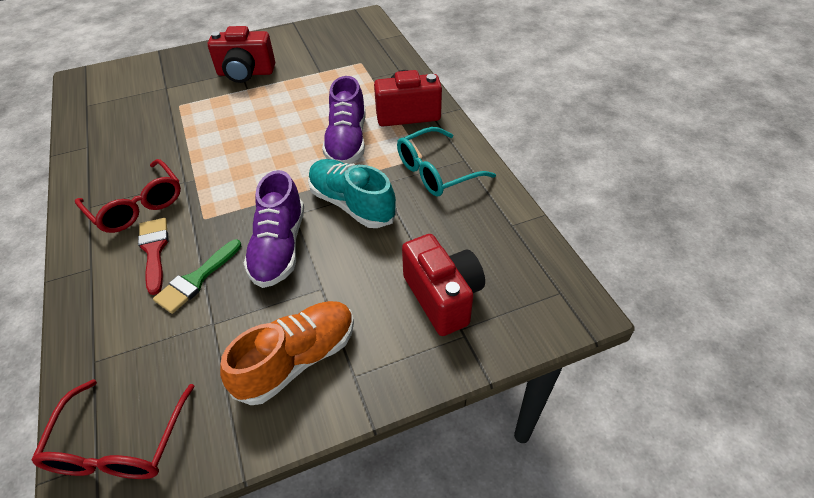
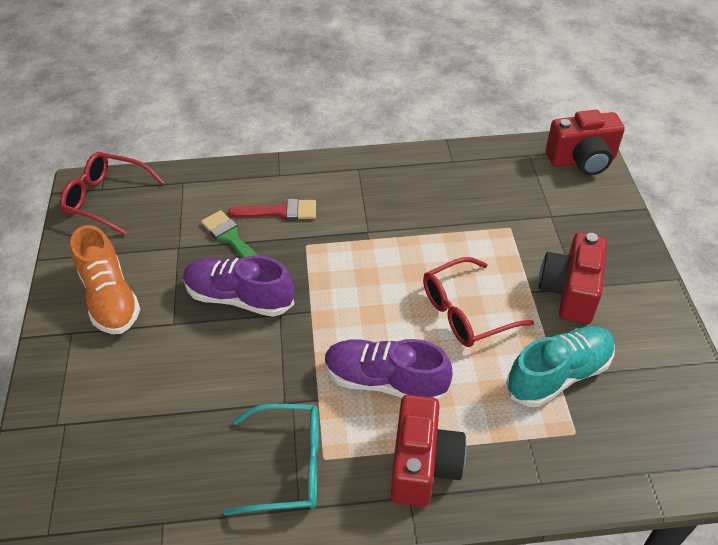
camera: 105 degrees right, 0 degrees up
(137, 206) = (344, 199): red glasses -> red glasses (465, 312)
(352, 204) = (271, 366): turquoise shoe -> turquoise shoe (558, 375)
(435, 172) = (289, 466): turquoise glasses -> turquoise glasses turned 105 degrees clockwise
(443, 297) = (107, 419): red camera -> red camera (582, 160)

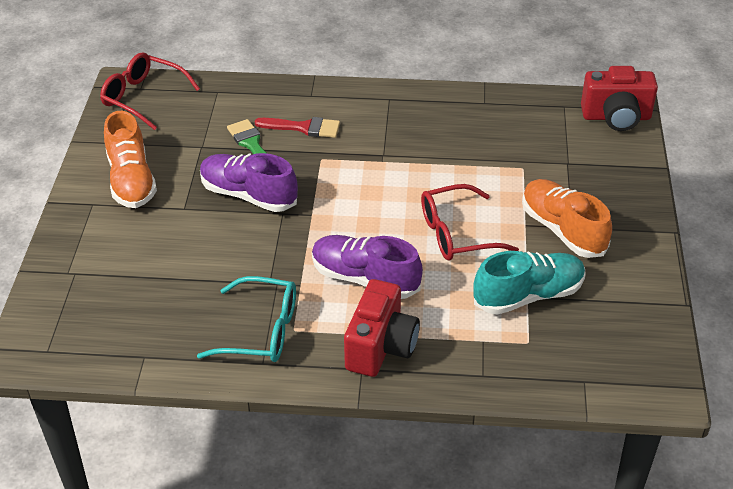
camera: 10 degrees right, 5 degrees down
(570, 292) = (563, 230): red camera -> orange shoe

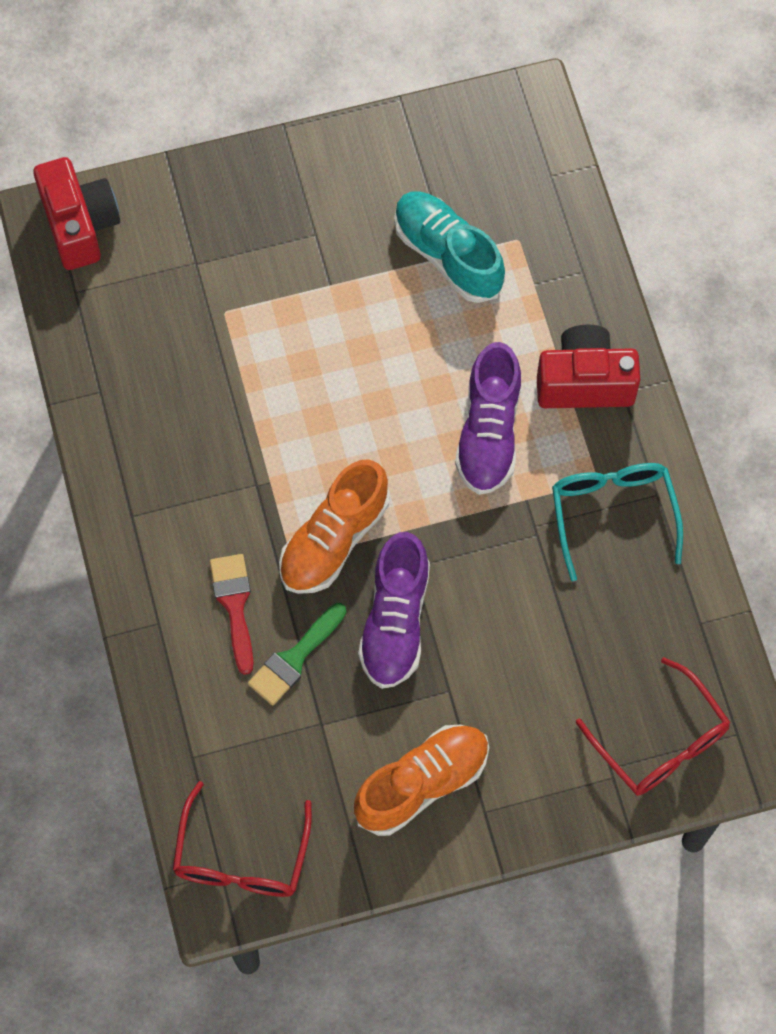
camera: 110 degrees left, 25 degrees up
(456, 234) = (375, 355): red glasses -> red glasses (661, 742)
(563, 230) = (325, 242): orange shoe -> orange shoe (334, 539)

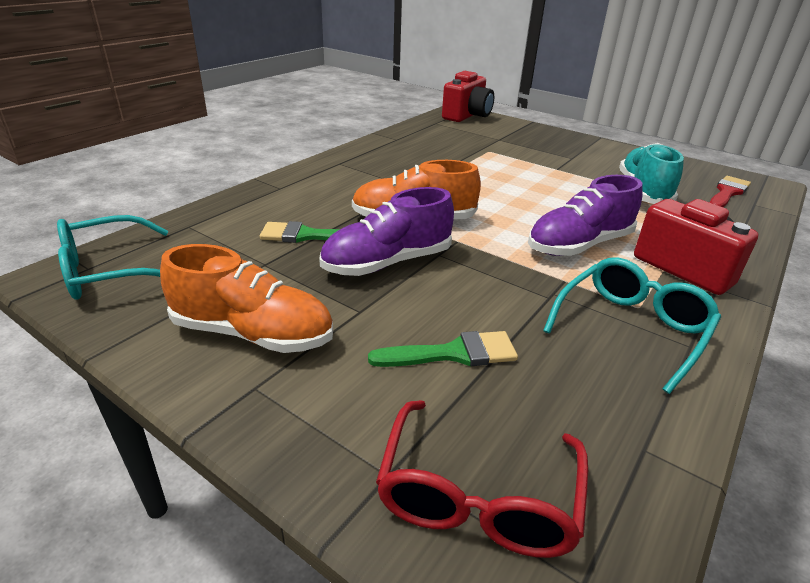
camera: 50 degrees right, 35 degrees down
(234, 605) = (322, 204): red brush -> red brush (727, 192)
(241, 857) = (108, 271): red glasses -> turquoise glasses
(546, 661) = (453, 353): none -> green brush

